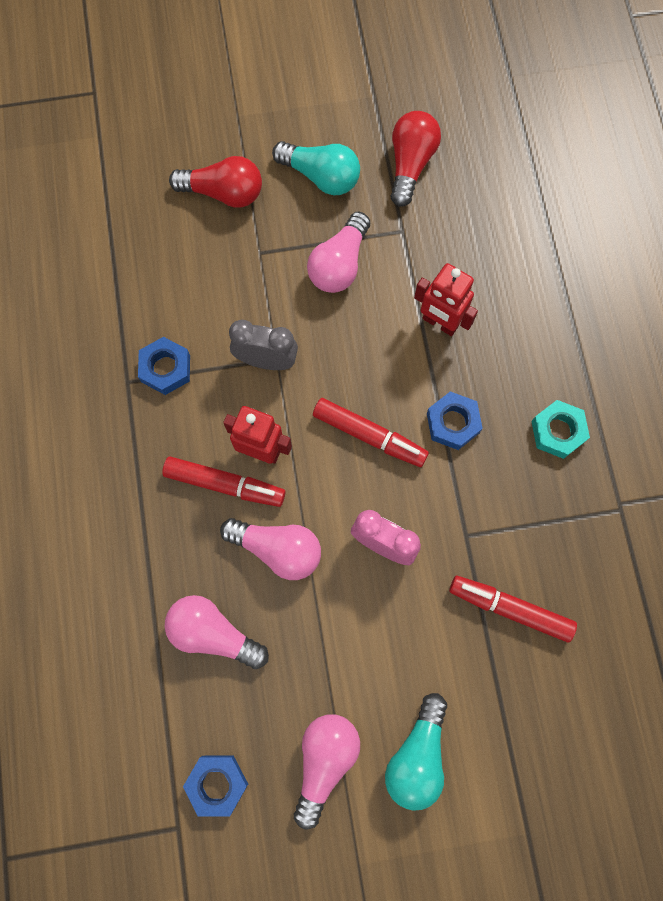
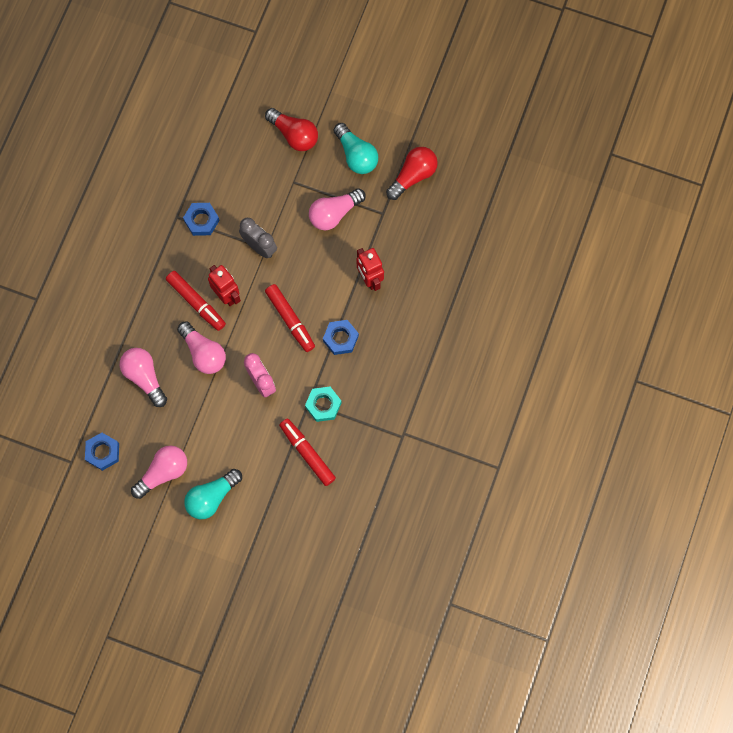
camera: 30 degrees right, 0 degrees up
(558, 431) = (396, 375): turquoise nut -> turquoise nut (323, 405)

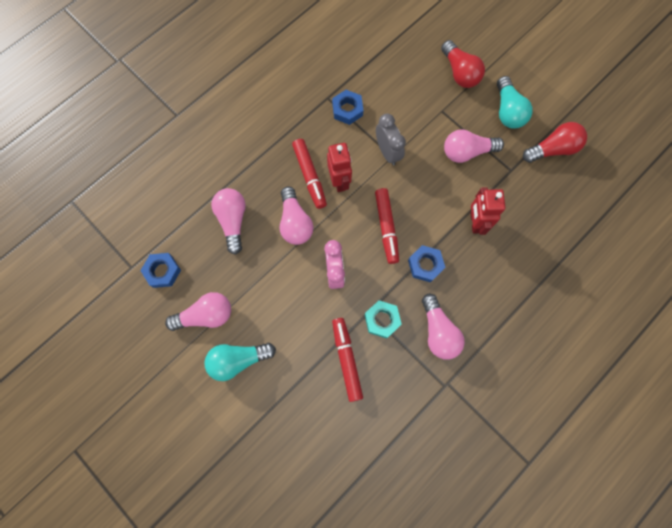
camera: 25 degrees right, 0 degrees up
(377, 393) = (438, 331): none -> pink light bulb

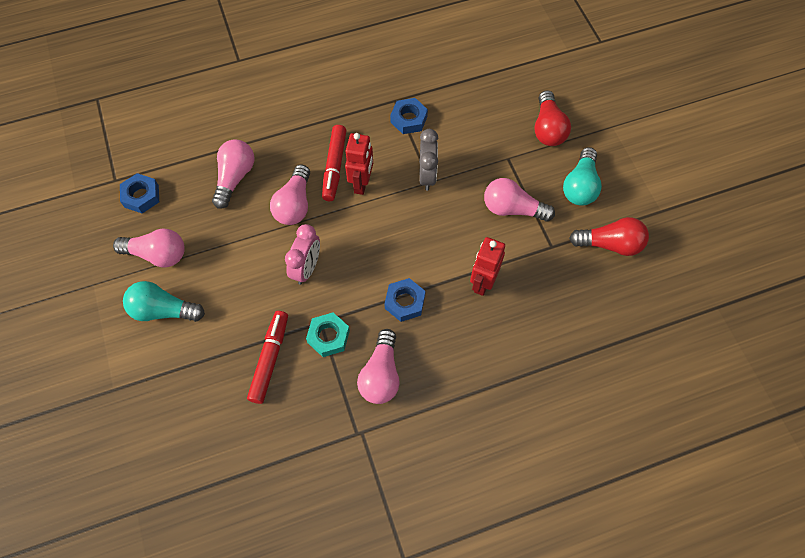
camera: 25 degrees right, 10 degrees down
(386, 227) = (384, 248): red marker -> none

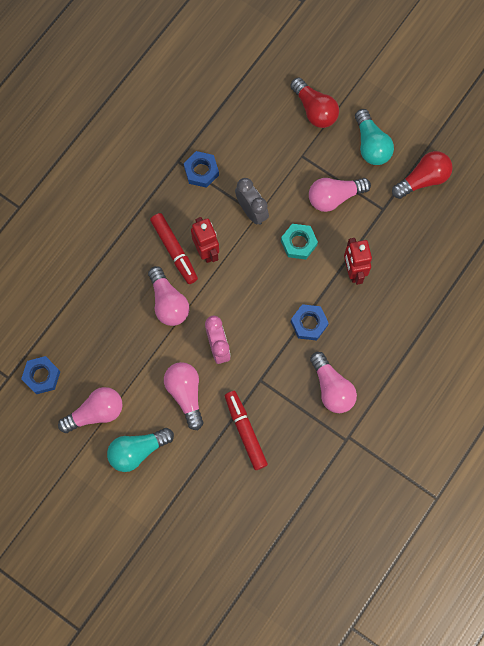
camera: 35 degrees left, 10 degrees up
(235, 178) = (103, 312): pink light bulb -> pink light bulb (185, 394)
(328, 336) = (274, 386): turquoise nut -> turquoise nut (298, 243)

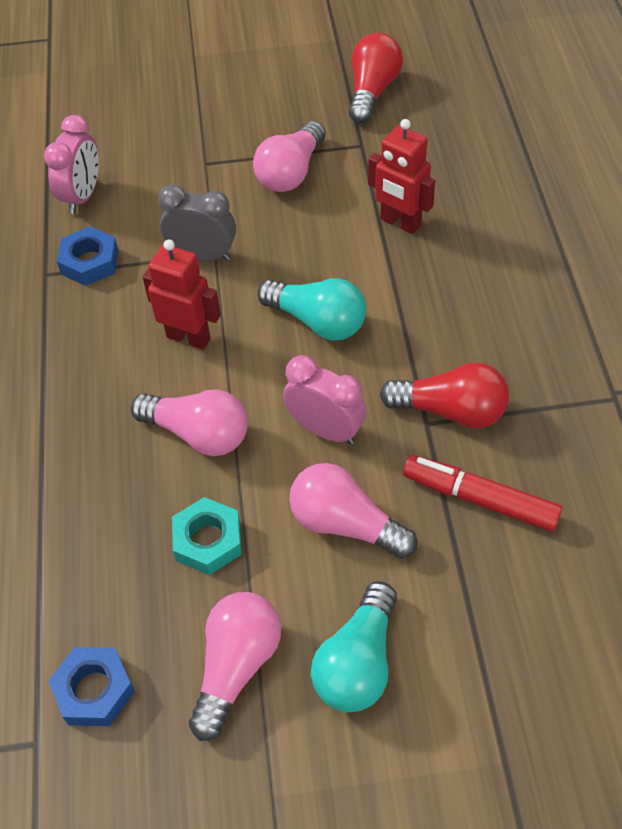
camera: 40 degrees left, 20 degrees down
(174, 250) = (142, 369): red marker -> none
(230, 128) = (82, 196): none -> pink clock
(298, 243) = (300, 244): turquoise nut -> turquoise nut (208, 540)
(309, 323) = (412, 313): blue nut -> none
(314, 110) = (172, 115): red light bulb -> red light bulb (450, 411)
(331, 388) = (525, 357): pink light bulb -> none
(371, 145) = (276, 101): turquoise light bulb -> turquoise light bulb (317, 321)

